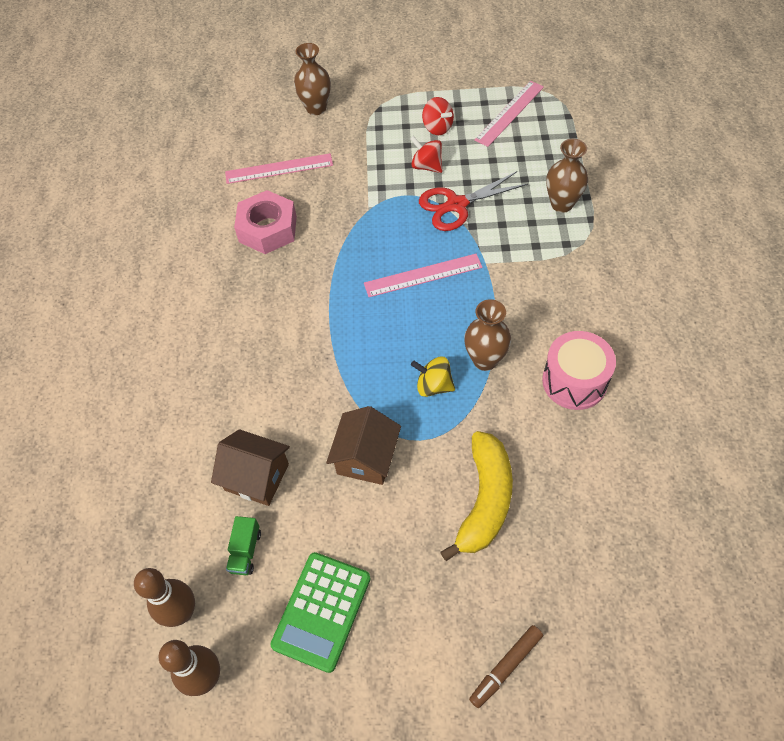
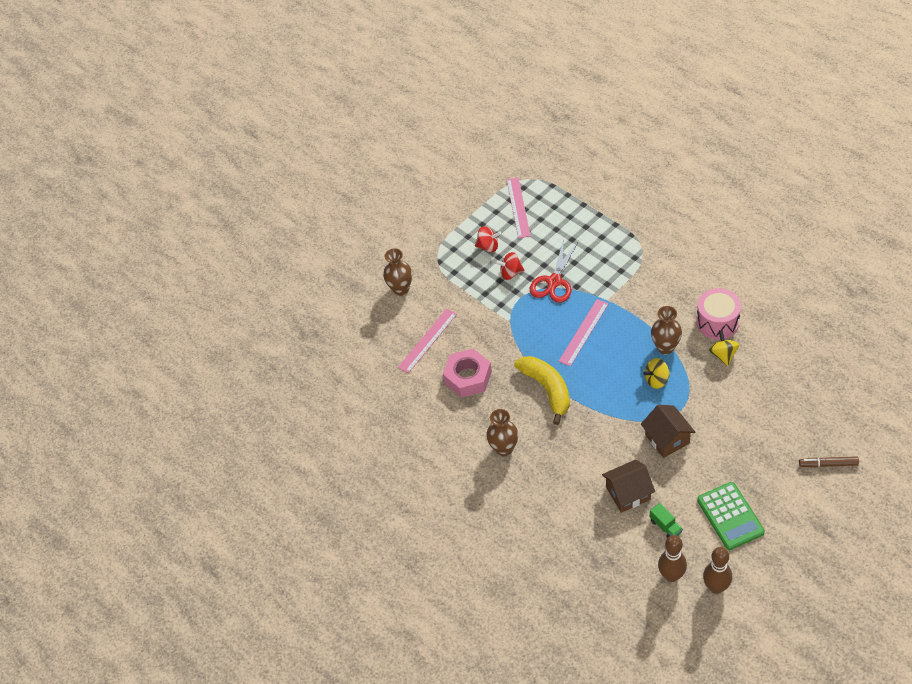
camera: 40 degrees left, 5 degrees down
(484, 500) = (741, 408): yellow banana -> yellow banana (547, 389)
(506, 667) = (828, 464): brown marker -> brown marker turned 90 degrees clockwise
(537, 422) = (723, 355): none -> yellow spinning top
(562, 204) = (607, 238): brown vase -> brown vase (504, 449)

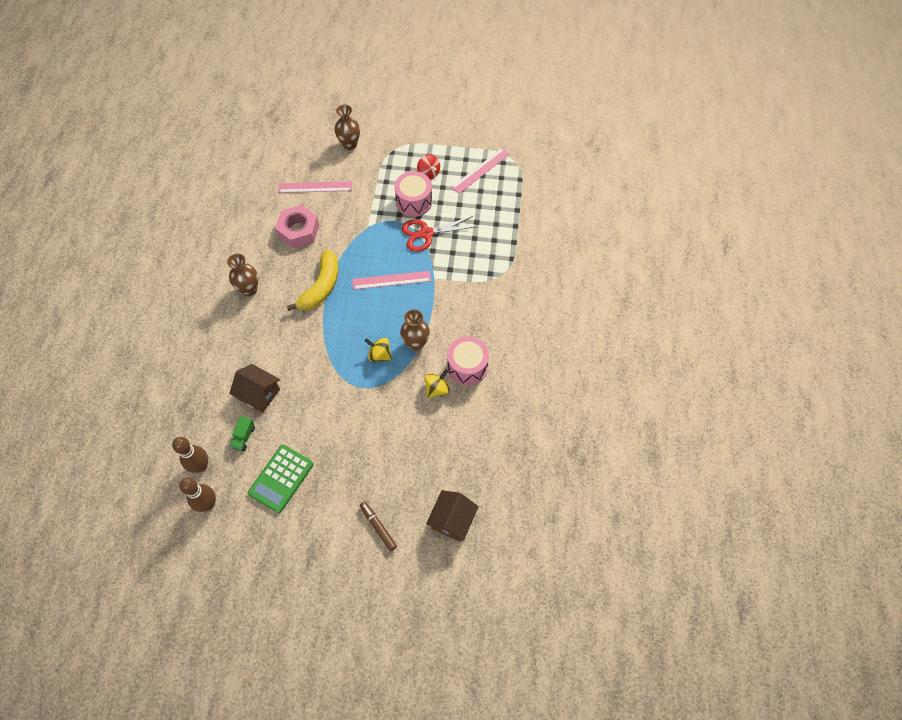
camera: 45 degrees right, 10 degrees up
(510, 273) = (414, 201): red spinning top -> pink drum
(667, 439) = (327, 393): brown house -> brown house (452, 520)

